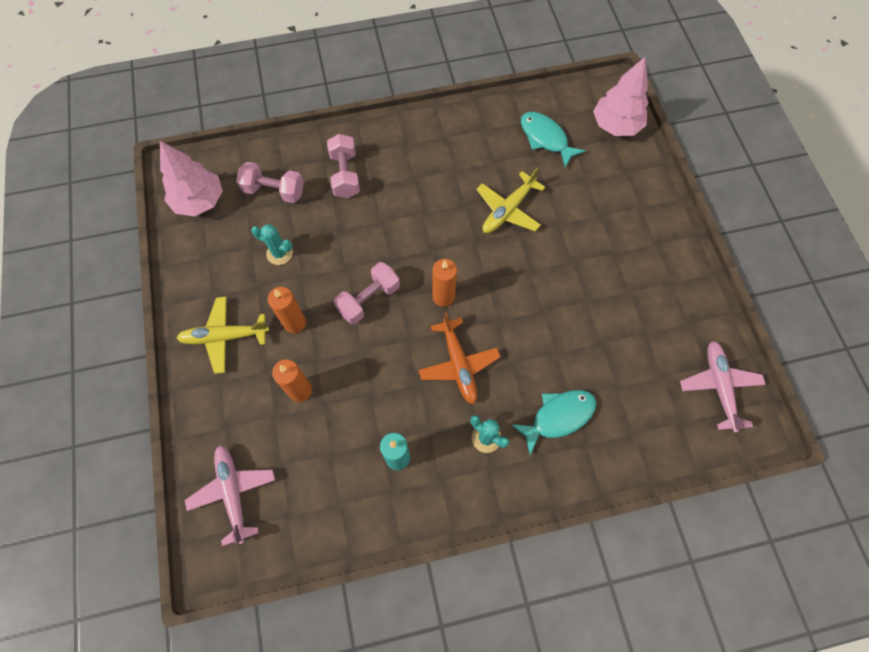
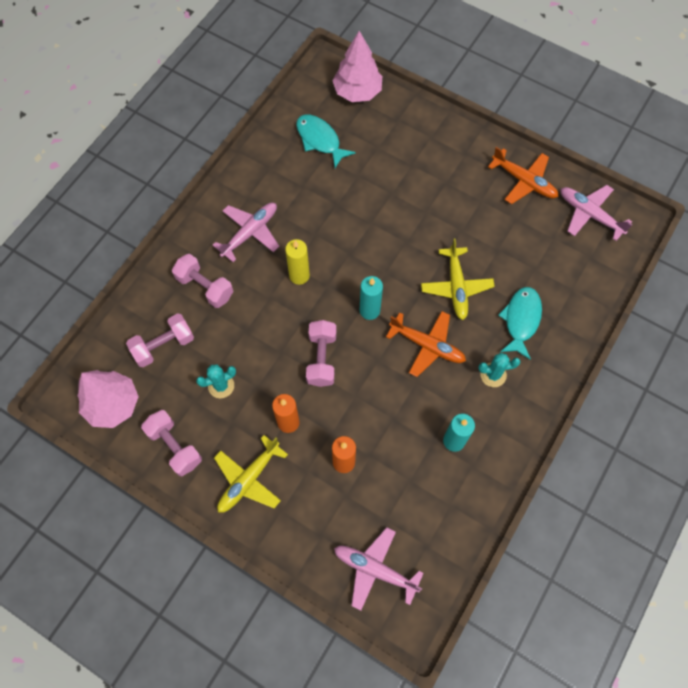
camera: 45 degrees left, 0 degrees up
(205, 266) = (175, 446): none -> pink dumbbell
(418, 164) = (250, 233): none -> pink plane
(420, 224) = (299, 275): none -> yellow candle
(443, 297) = (369, 310): orange candle -> turquoise candle
(508, 210) = (348, 212): yellow plane -> yellow plane (456, 286)
(545, 138) = (320, 140): turquoise fish -> turquoise fish turned 45 degrees clockwise
(686, 308) = (523, 181): none -> orange plane

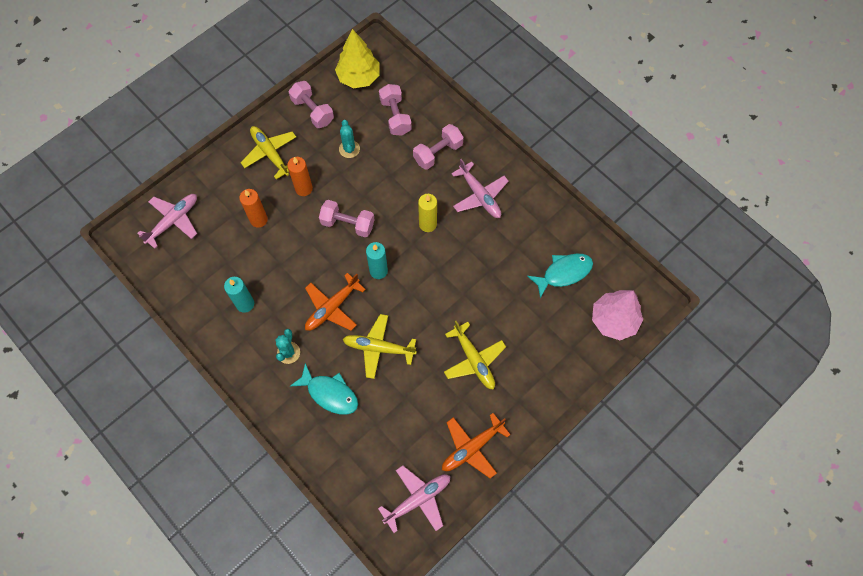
camera: 105 degrees right, 0 degrees up
(113, 404) = (359, 77): pink tree -> yellow tree
(175, 446) = (312, 111): pink dumbbell -> pink dumbbell turned 75 degrees clockwise
(437, 198) = (473, 360): none -> yellow plane

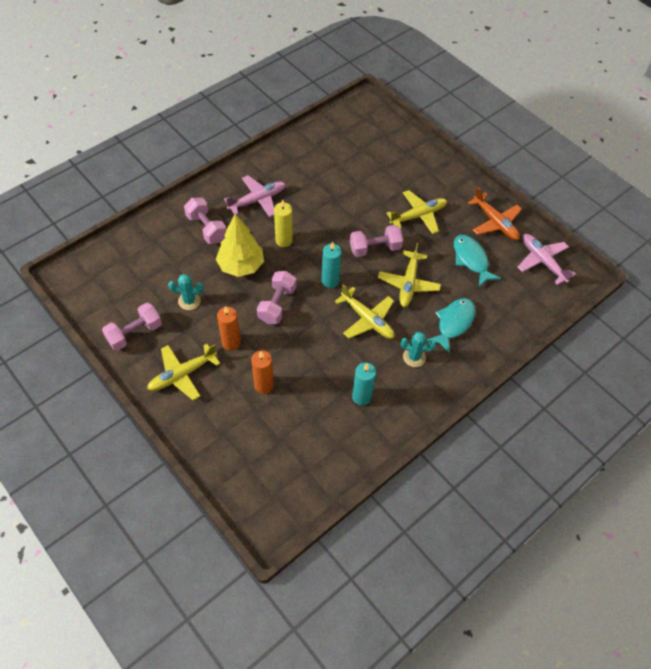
camera: 90 degrees left, 10 degrees down
(173, 221) = (257, 474): pink plane -> none
(332, 307) = (367, 319): orange plane -> yellow plane
(359, 77) = (100, 290): yellow tree -> yellow tree (241, 265)
(395, 116) = (157, 260): pink dumbbell -> pink dumbbell (375, 248)
(564, 273) = (339, 151): turquoise fish -> turquoise fish (471, 259)
(613, 320) = (382, 125): pink tree -> none

